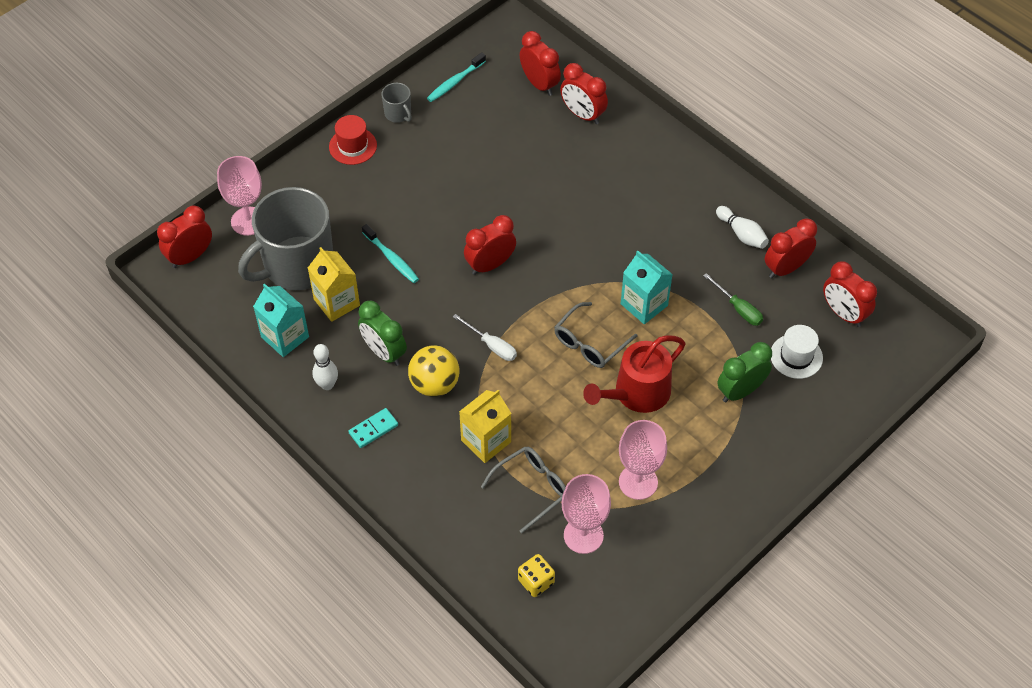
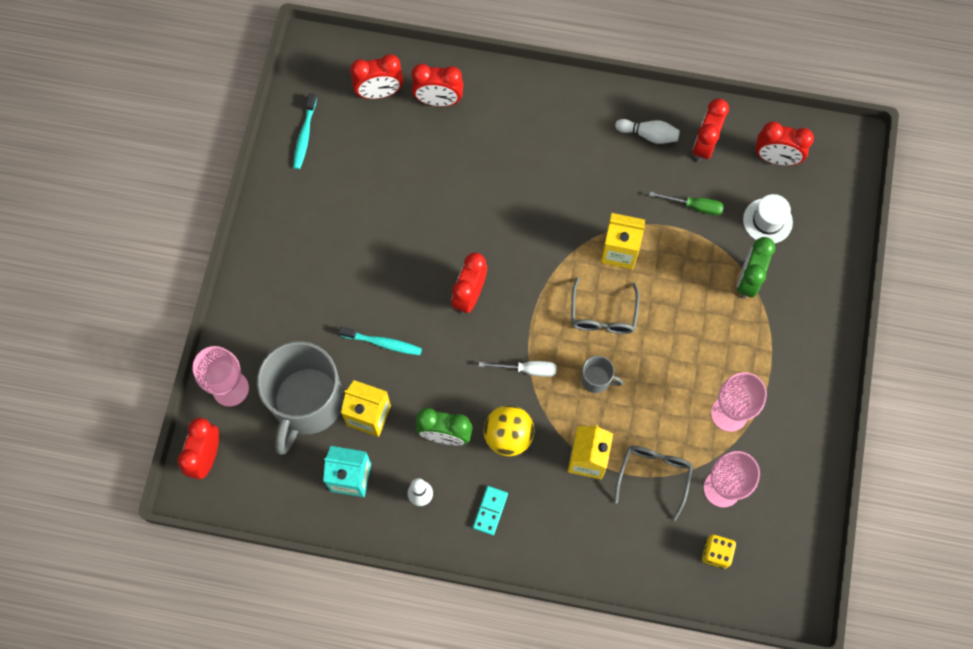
camera: 35 degrees left, 15 degrees up
(353, 146) = (264, 256): red hat -> none
(398, 114) = (279, 198): grey mug -> grey mug (596, 379)
(539, 84) = (379, 93): red clock -> red clock turned 150 degrees clockwise
(637, 393) = (672, 335): red watering can -> none
(644, 305) = (619, 251): turquoise carton -> yellow carton

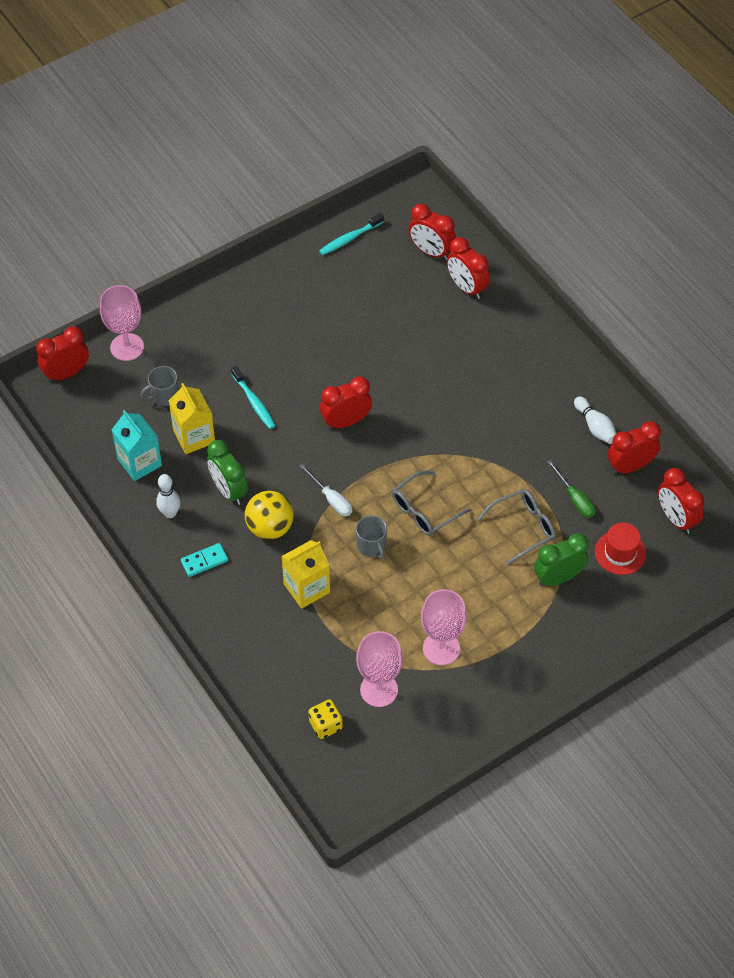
camera: 45 degrees right, 15 degrees down
(307, 403) = (164, 396): grey mug -> grey mug, size x0.41
(619, 251) = (484, 481): yellow carton -> none
(654, 476) = (340, 639): grey glasses -> grey glasses (523, 527)
(767, 221) = (620, 553): white hat -> red hat

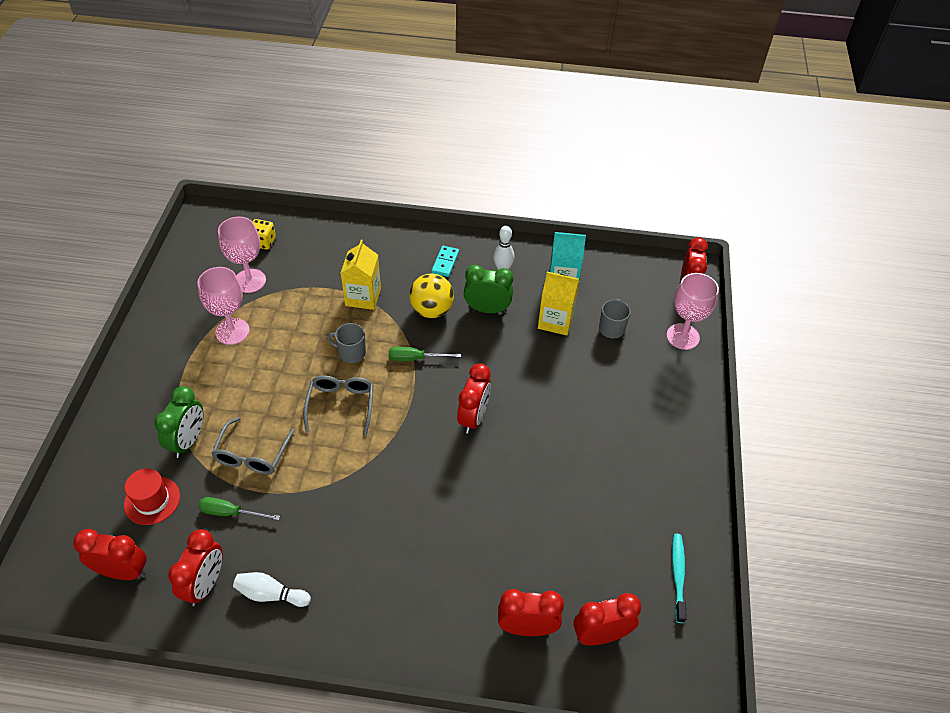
camera: 130 degrees right, 5 degrees down
(254, 402) = (552, 375): turquoise toothbrush -> none
(331, 499) = (415, 358): white screwdriver -> green screwdriver

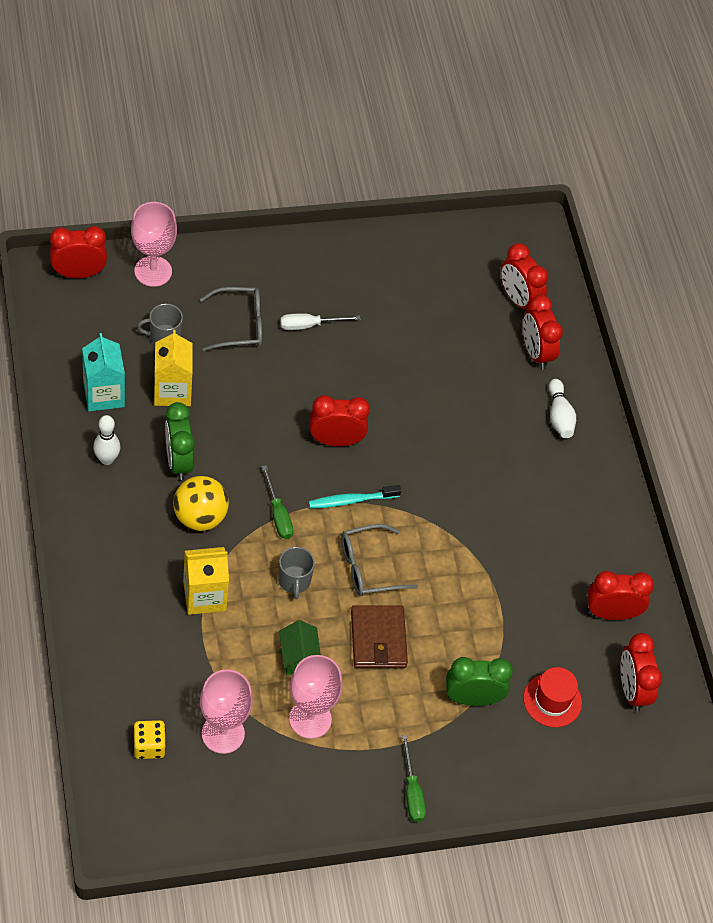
camera: 115 degrees left, 5 degrees up
(231, 513) = (534, 622): green screwdriver -> green screwdriver (412, 791)
(252, 454) = (463, 629): grey glasses -> grey glasses (239, 325)
(271, 594) = (596, 555): white bowling pin -> white bowling pin (559, 416)
(274, 392) = (378, 639): none -> brown wallet
(285, 338) = (298, 657): none -> green house
(445, 262) = (115, 523): turquoise domino -> none
(603, 433) = (309, 325): none -> white screwdriver
(678, 575) = (440, 251): turquoise toothbrush -> turquoise toothbrush (351, 500)

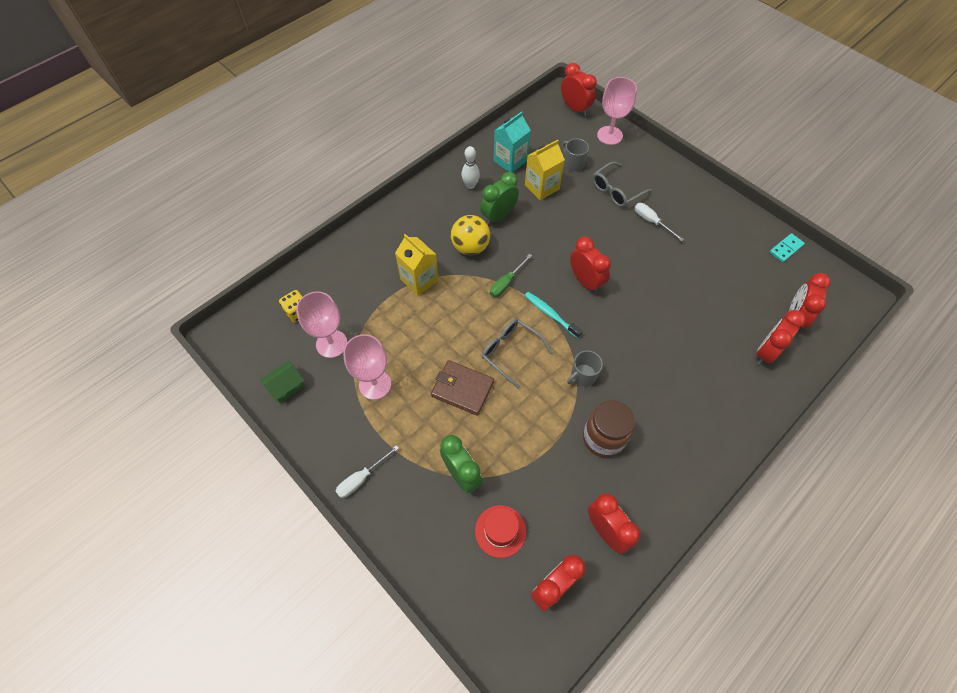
camera: 65 degrees right, 5 degrees up
(239, 325) = (616, 190): grey glasses -> grey glasses turned 90 degrees clockwise
(294, 581) = (467, 318): grey mug -> grey mug (583, 376)
(298, 657) = (415, 352): green house -> green house (286, 386)
(378, 639) = (462, 389): brown wallet -> brown wallet turned 60 degrees clockwise
(412, 791) = (362, 478): green screwdriver -> white screwdriver
(439, 240) = (786, 249): none -> turquoise domino
(523, 552) = (603, 438): none -> brown jar
(559, 416) = (732, 396): white bowling pin -> none

